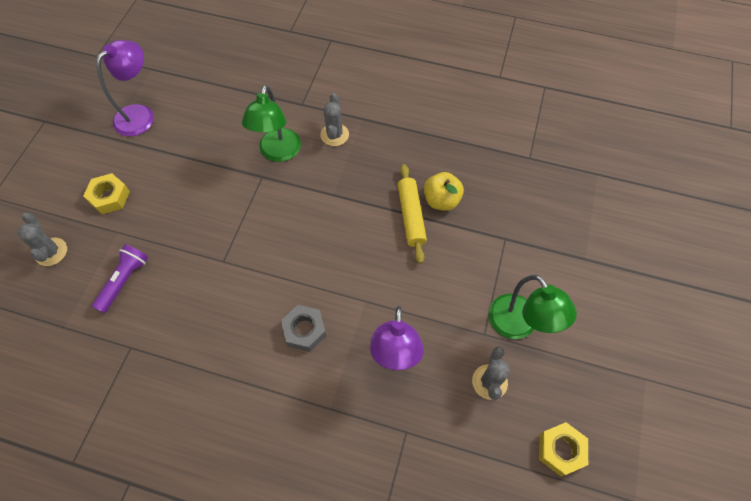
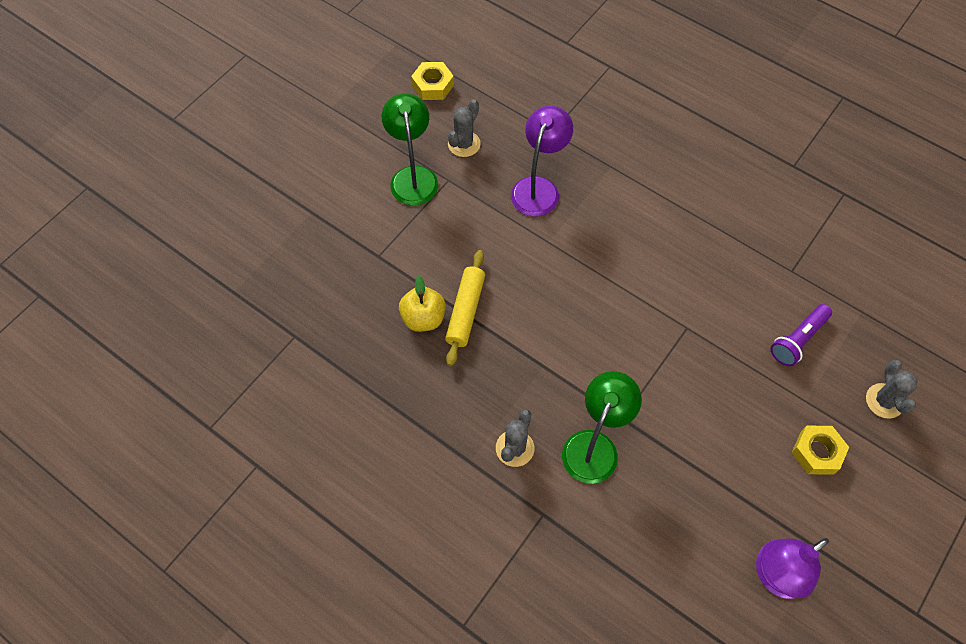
camera: 160 degrees left, 0 degrees up
(304, 330) = (616, 234): grey nut -> none

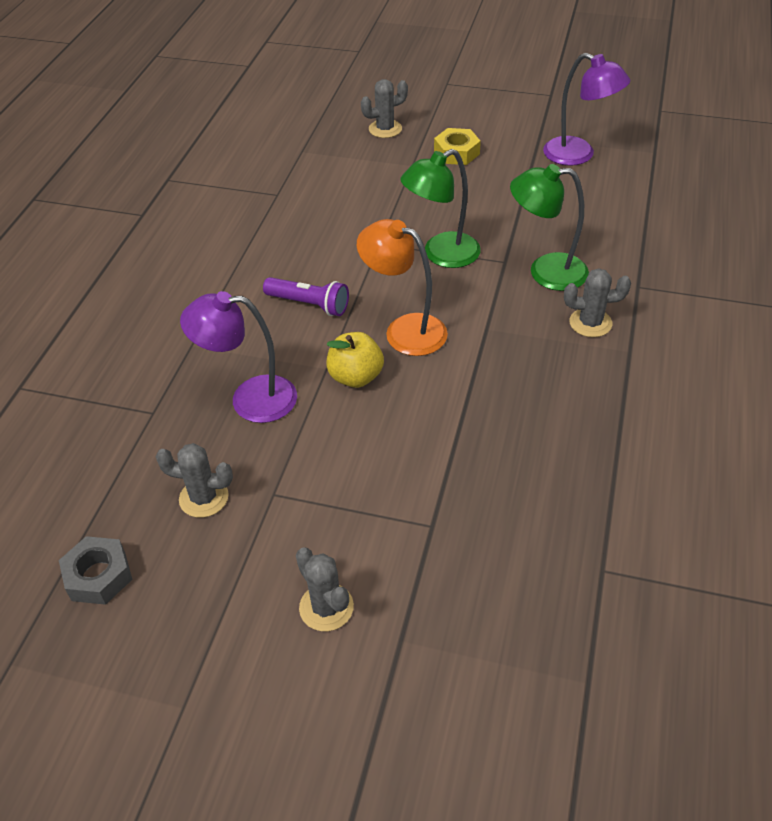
camera: 110 degrees left, 15 degrees down
(352, 183) = (326, 607): none -> grey cactus
(413, 176) = (283, 536): green lamp -> green lamp (441, 255)
(423, 318) = (493, 445): yellow apple -> yellow apple (356, 377)
(433, 85) = (98, 576): yellow nut -> grey nut
(465, 311) = (460, 411): yellow rolling pin -> none
(567, 307) = (404, 330): none -> orange lamp
(798, 340) = (352, 179): purple flashlight -> purple flashlight (309, 305)

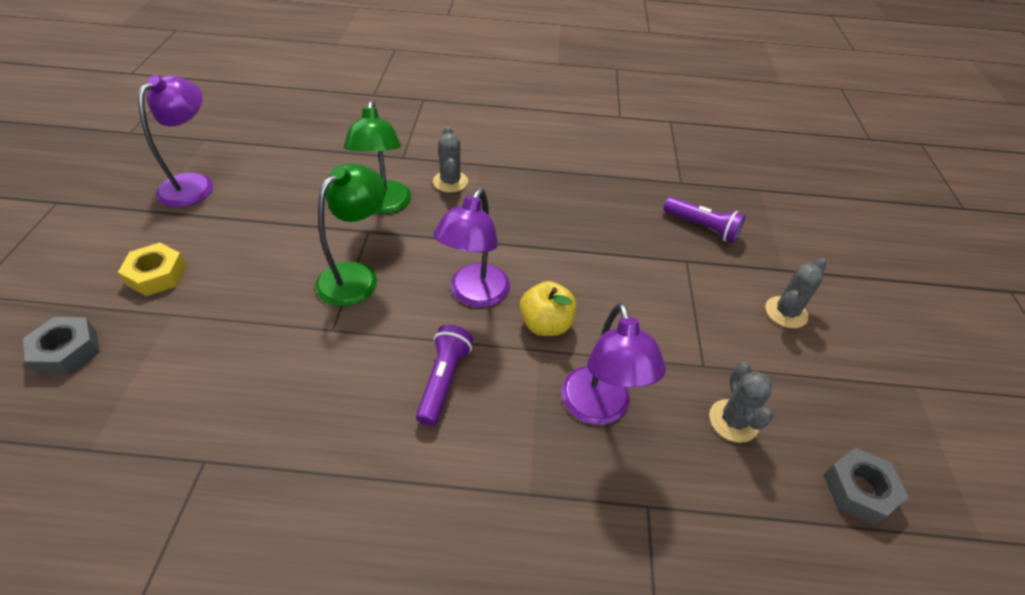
camera: 105 degrees left, 0 degrees up
(385, 129) = (67, 351): grey cactus -> grey nut
(404, 330) = (474, 295): orange lamp -> purple lamp
(441, 255) = (356, 276): green lamp -> green lamp turned 105 degrees counterclockwise
(496, 565) = (702, 227): none -> purple flashlight

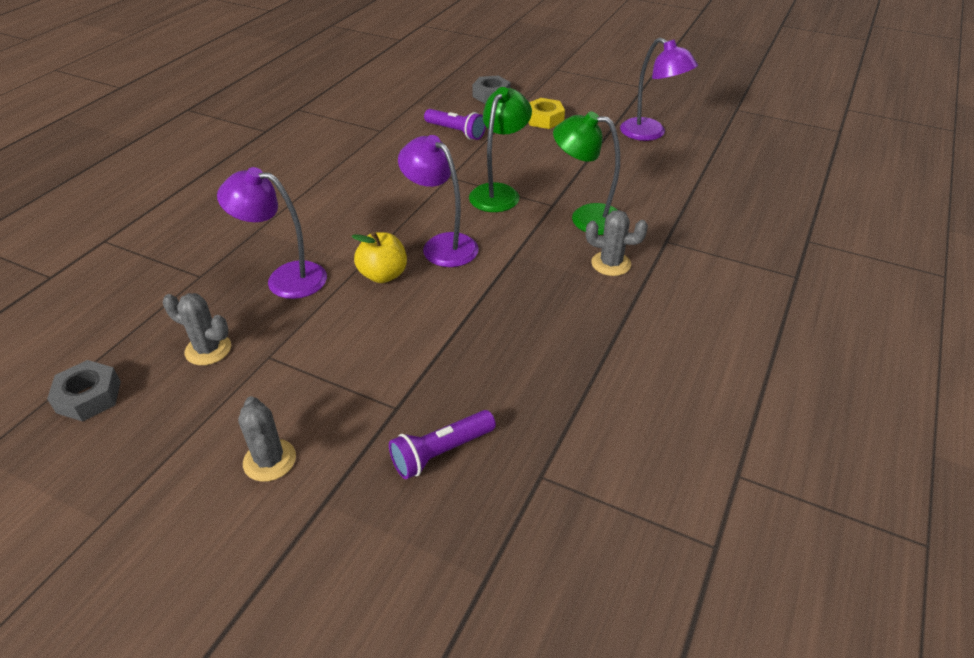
camera: 115 degrees right, 5 degrees down
(356, 276) = (499, 192): green lamp -> green lamp turned 120 degrees counterclockwise
(444, 380) = (369, 214): purple flashlight -> purple flashlight (456, 132)

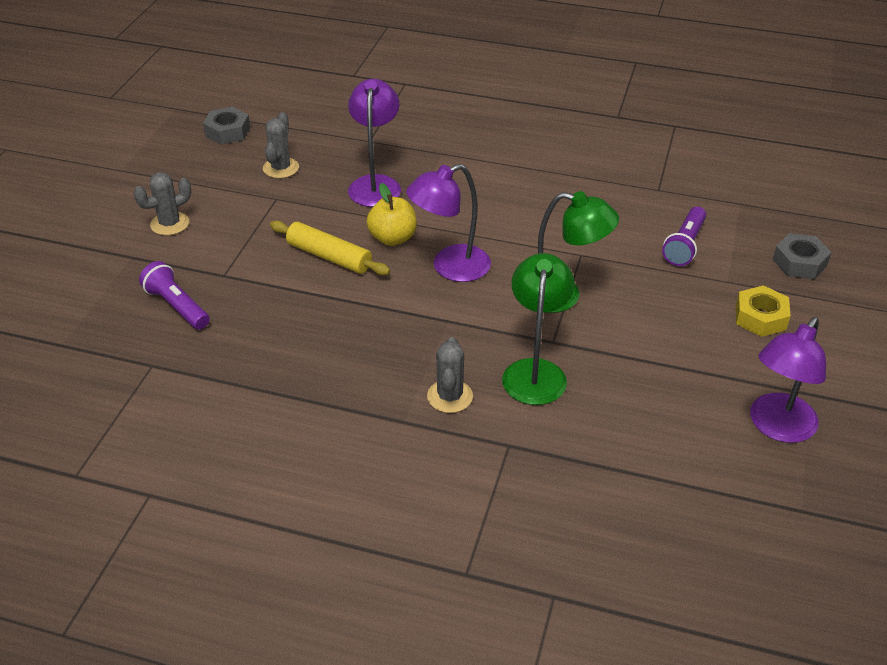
camera: 80 degrees right, 0 degrees up
(395, 320) = (329, 256): none -> yellow rolling pin
(442, 245) = (450, 267): purple lamp -> purple lamp turned 150 degrees counterclockwise

